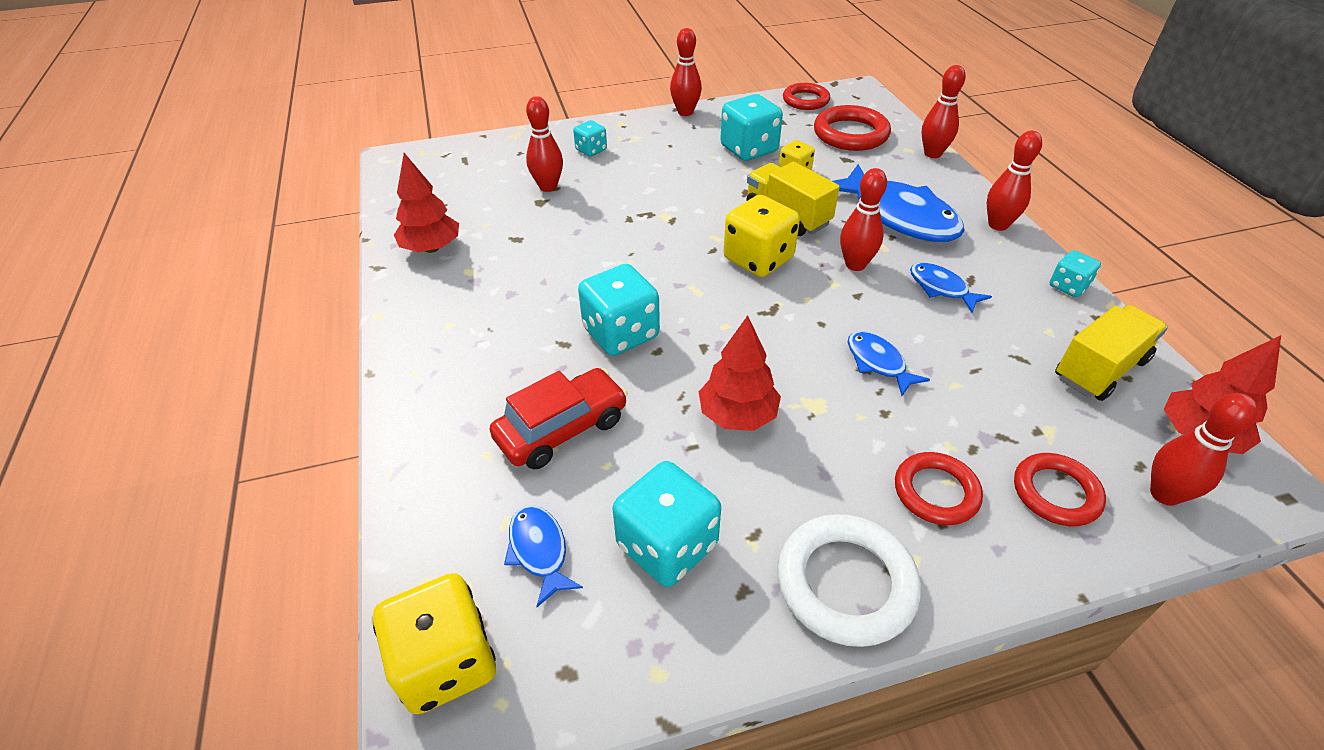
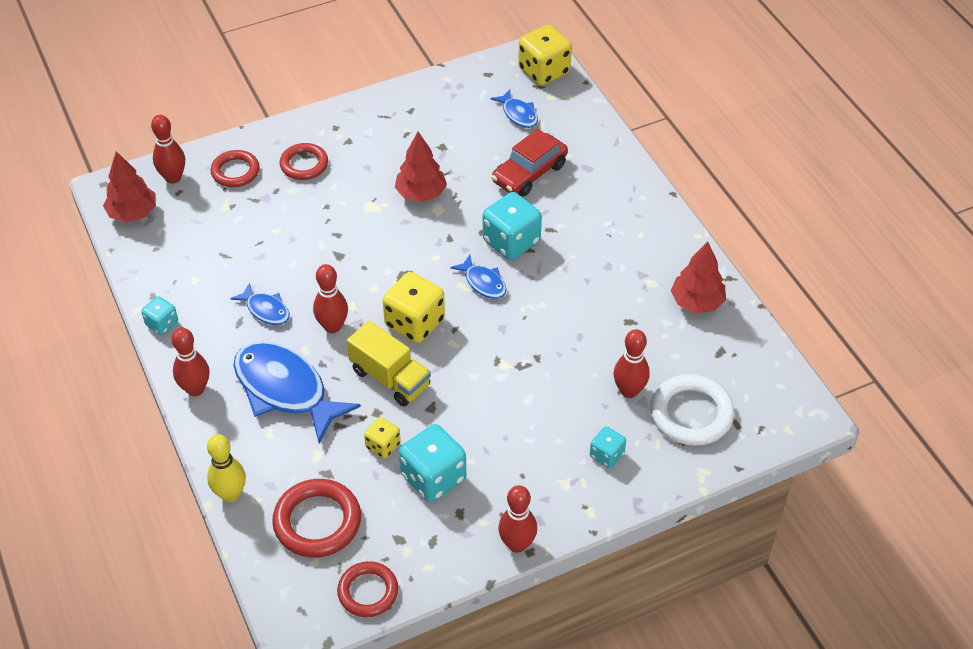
camera: 170 degrees right, 5 degrees up
(667, 545) = (452, 124): turquoise dice -> none
(845, 583) = (359, 119): white ring -> white ring (691, 414)
(878, 363) = (326, 240): blue fish -> blue fish (483, 283)
(932, 154) = (230, 494): red bowling pin -> yellow bowling pin
(1100, 369) = (172, 252): yellow truck -> none

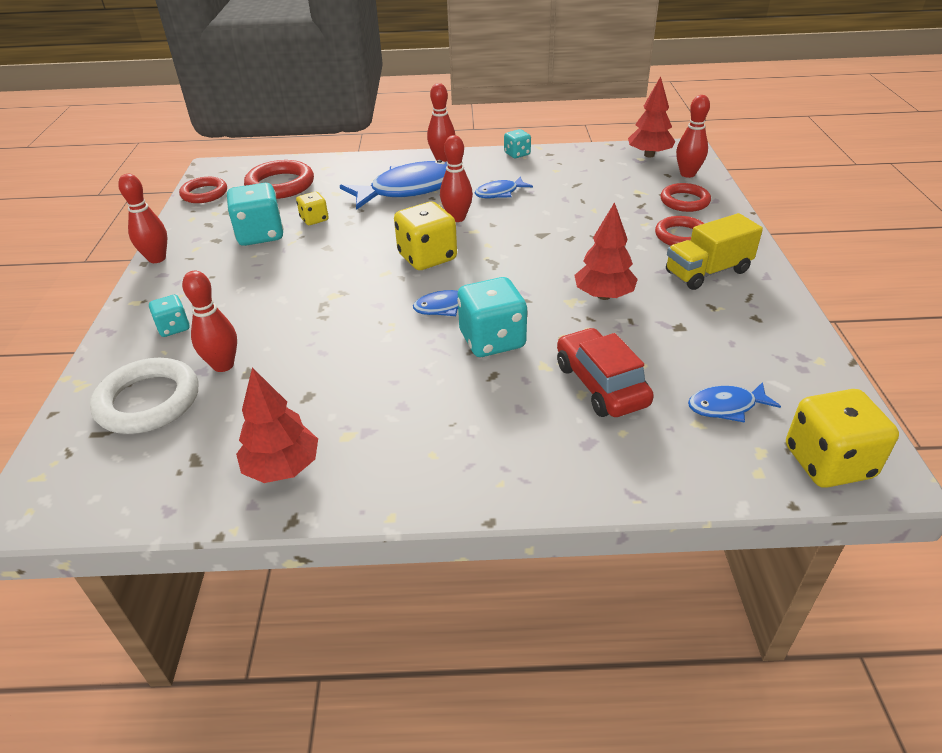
camera: 115 degrees right, 10 degrees down
(230, 494) = (338, 160): yellow bowling pin -> none
(390, 378) = (376, 234): yellow truck -> yellow truck (707, 272)

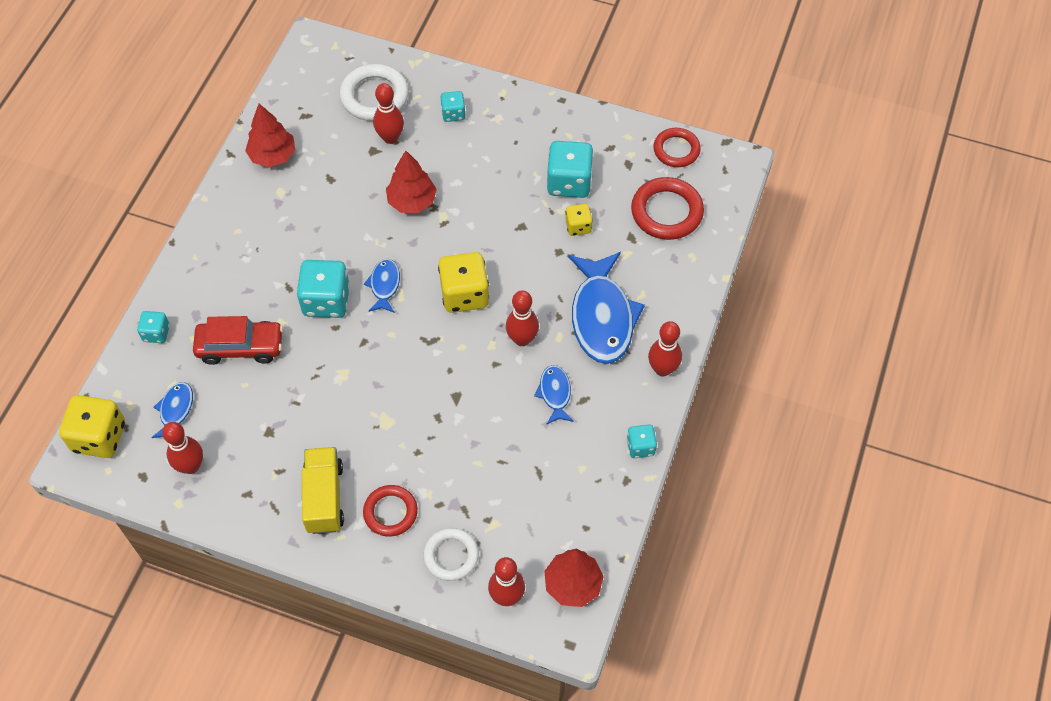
camera: 110 degrees right, 20 degrees up
(157, 258) = (564, 108): red bowling pin -> red bowling pin (191, 466)
(603, 295) = (337, 400): red tree -> red tree (412, 201)
(644, 471) = (156, 333): none -> turquoise dice
(684, 201) = (451, 556): red ring -> white ring

